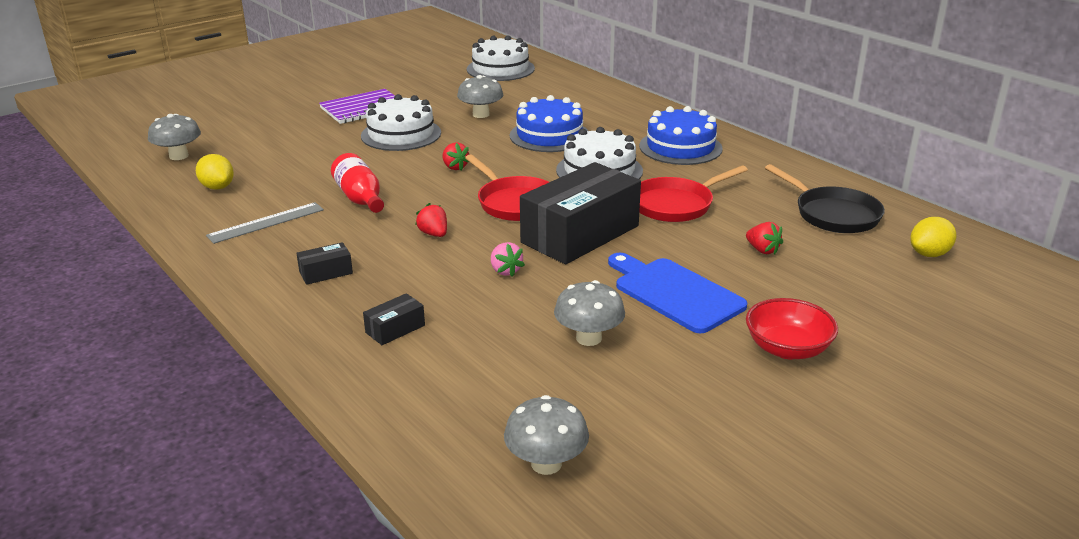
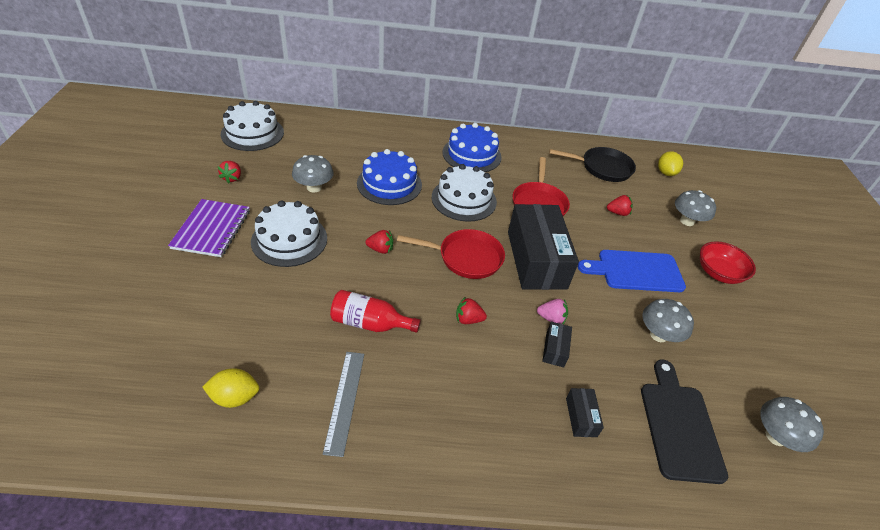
camera: 55 degrees left, 15 degrees up
(179, 156) = (125, 391): grey mushroom -> grey mushroom (687, 221)
(326, 273) = (467, 410): black box -> black box (555, 349)
(432, 88) = (232, 178): none -> red strawberry
(465, 390) = (679, 426): none -> black cutting board

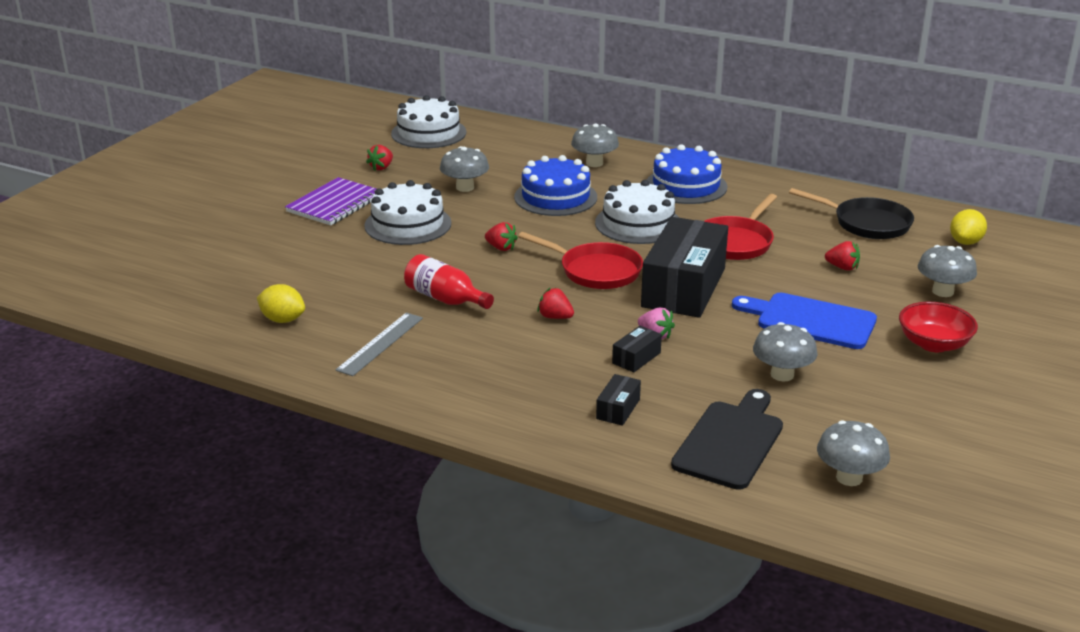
camera: 30 degrees right, 15 degrees down
(396, 144) = (594, 163): none -> grey mushroom

